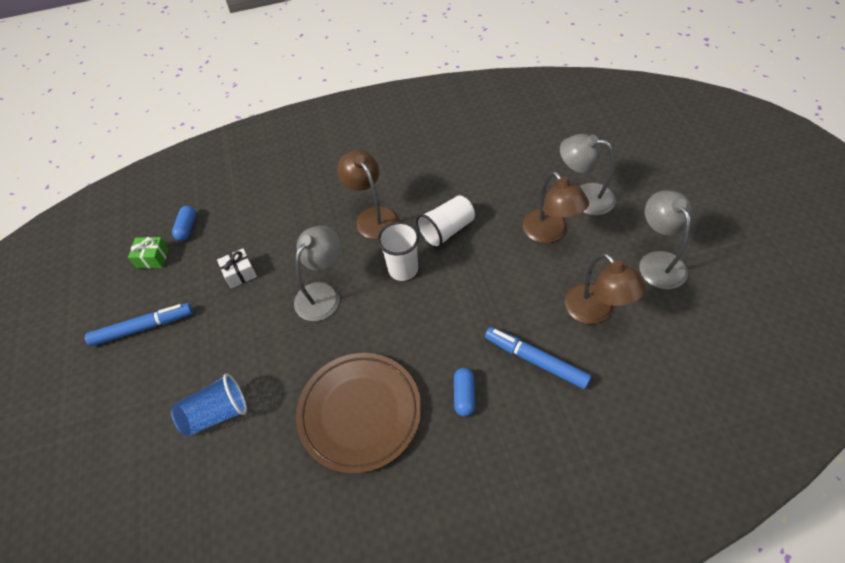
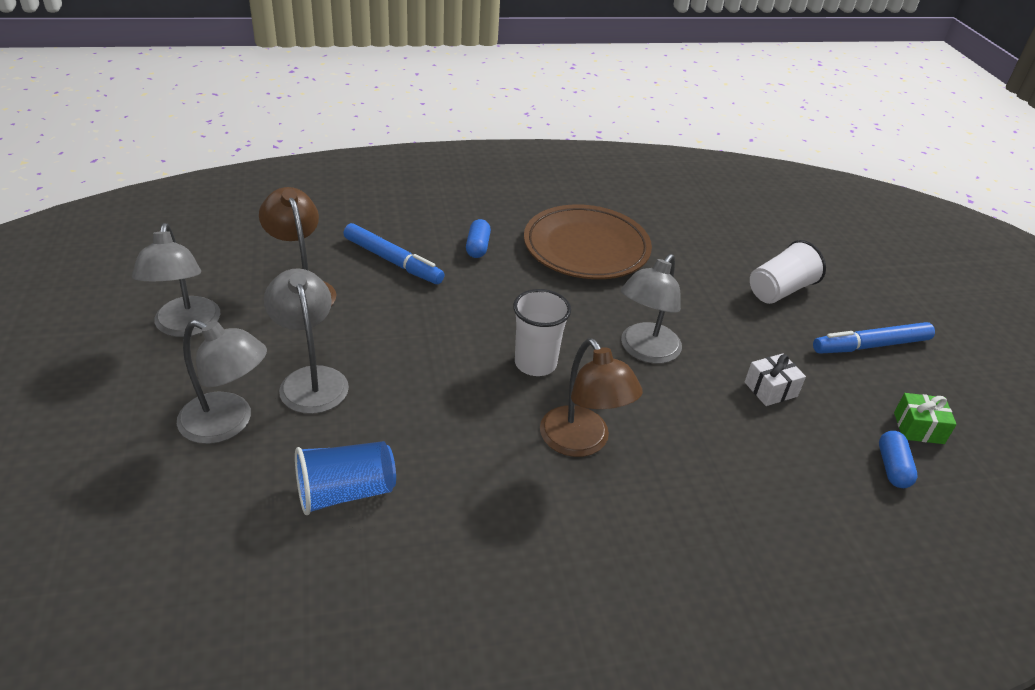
camera: 175 degrees right, 15 degrees down
(216, 413) = (737, 265): blue cup -> blue cup (345, 492)
(446, 230) = (465, 404): white cup -> white cup (780, 290)
(550, 233) = (311, 379): brown lamp -> grey lamp

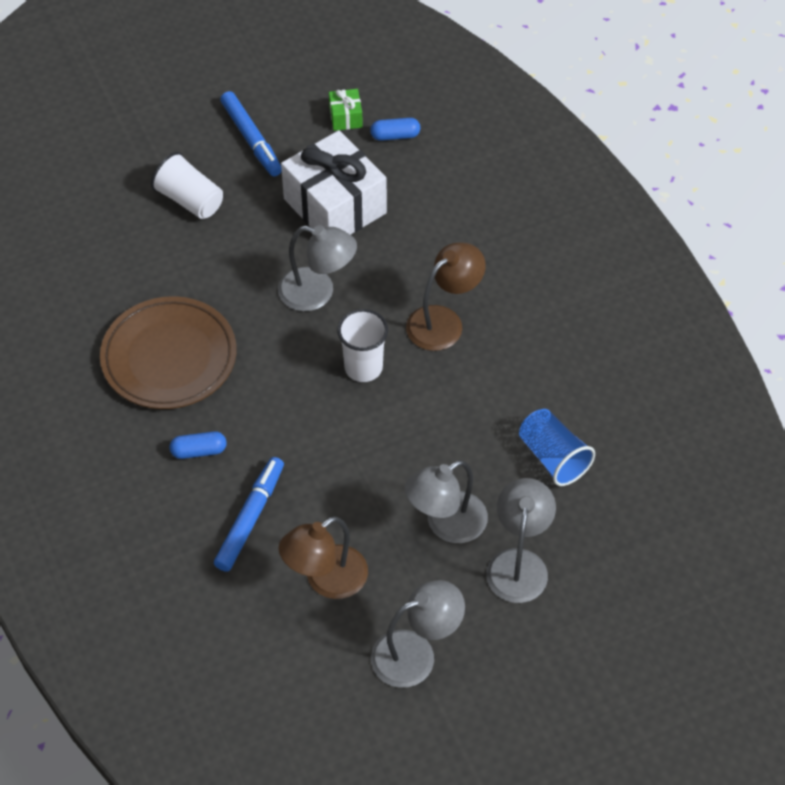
camera: 100 degrees left, 15 degrees up
(770, 389) = (335, 206): white gift -> white gift, size x2.35

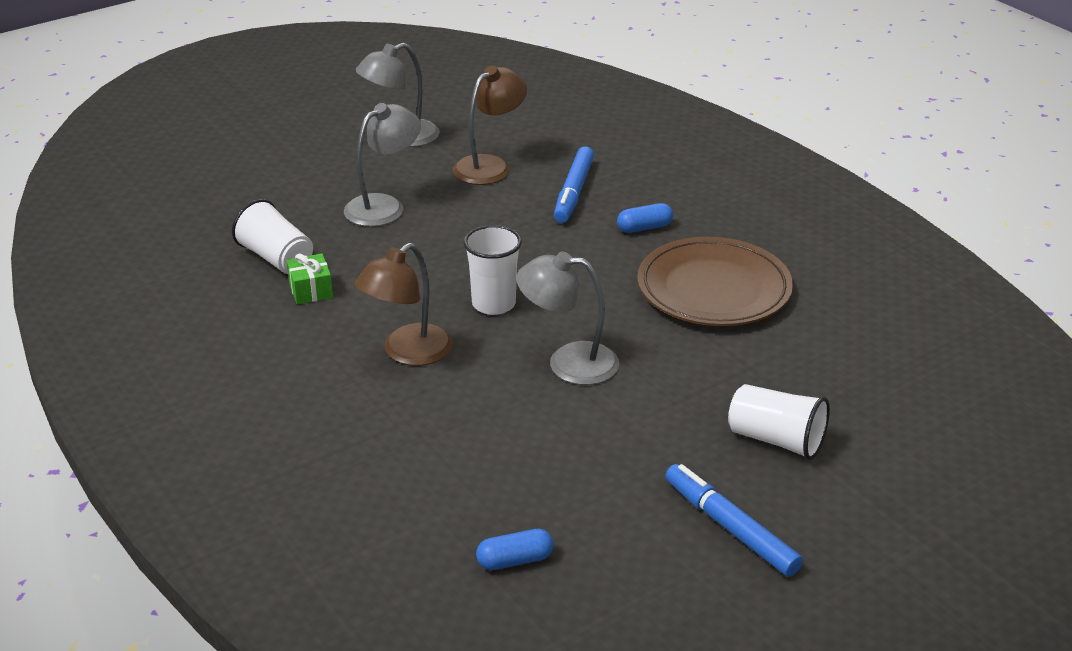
camera: 170 degrees right, 20 degrees down
(335, 206) = (577, 456): white gift -> none
(345, 117) = (599, 578): green gift -> green gift (311, 290)
(518, 563) = (312, 190): grey lamp -> none
(553, 457) = (276, 258): blue cup -> white cup

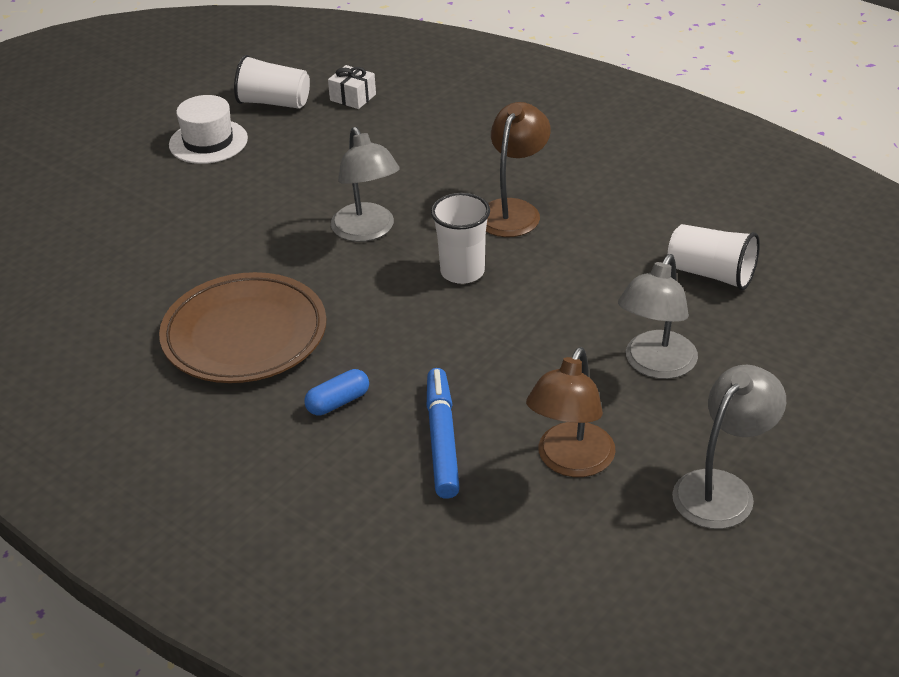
camera: 165 degrees right, 5 degrees up
(311, 290) = (647, 248): green gift -> none
(515, 560) = (353, 97): blue capsule -> white gift
(568, 362) = (367, 231): grey lamp -> grey lamp turned 75 degrees clockwise
(730, 527) = (208, 142): blue marker -> white hat
(776, 440) = (176, 205): white cup -> white cup (274, 102)

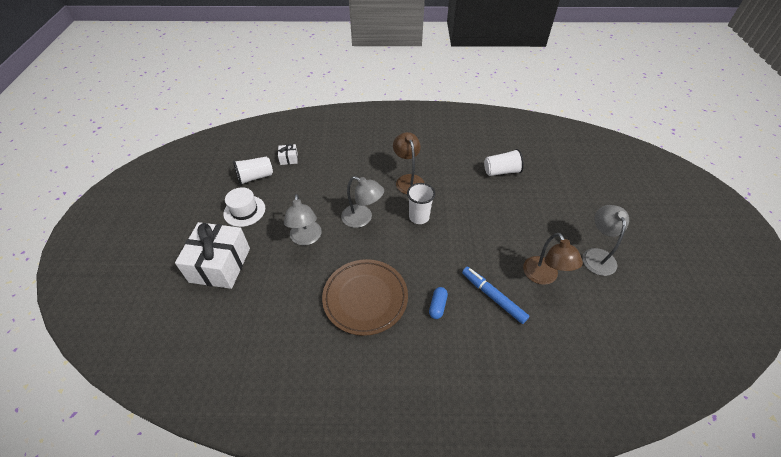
camera: 40 degrees left, 10 degrees up
(103, 195) = (220, 265): none -> white gift
(655, 365) = (525, 219): grey lamp -> grey lamp (306, 238)

